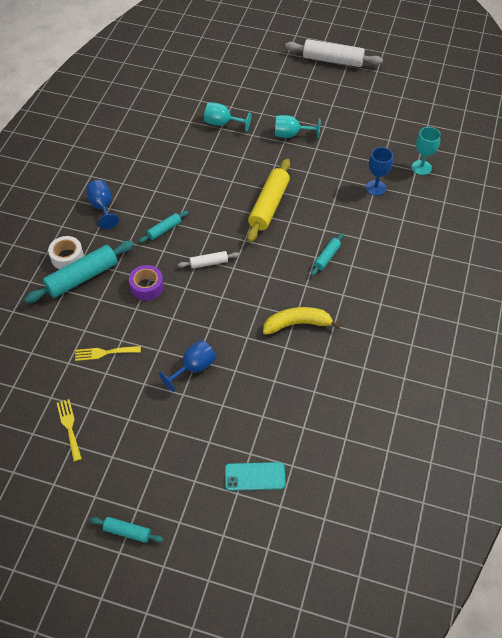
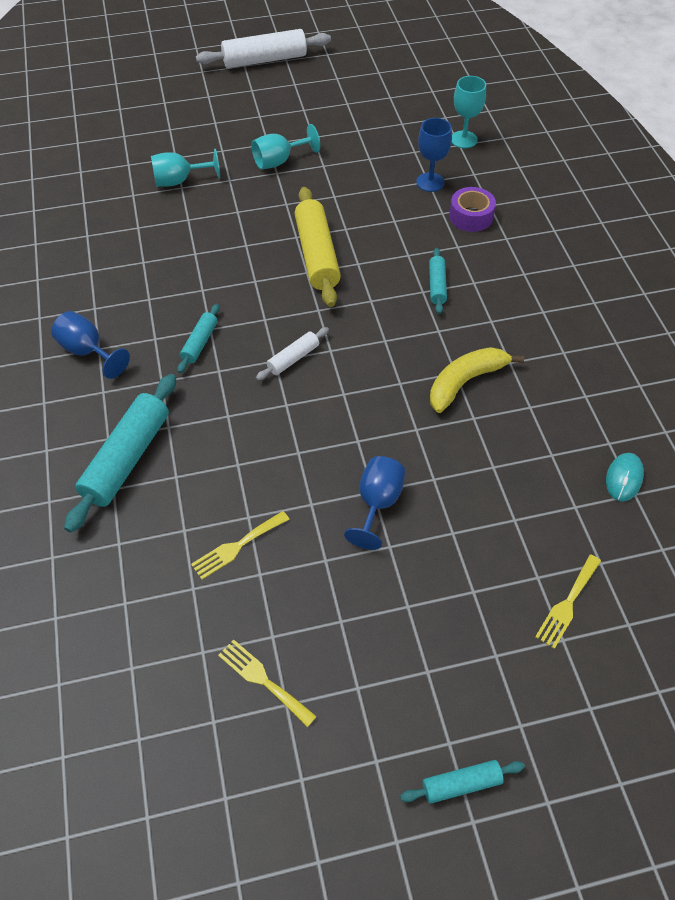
camera: 30 degrees left, 0 degrees up
(67, 257) = (84, 441): white tape -> none
(147, 287) = (231, 427): purple tape -> purple tape (471, 216)
(255, 476) = (567, 604): turquoise phone -> yellow fork
(346, 427) = (624, 478): none -> turquoise mouse

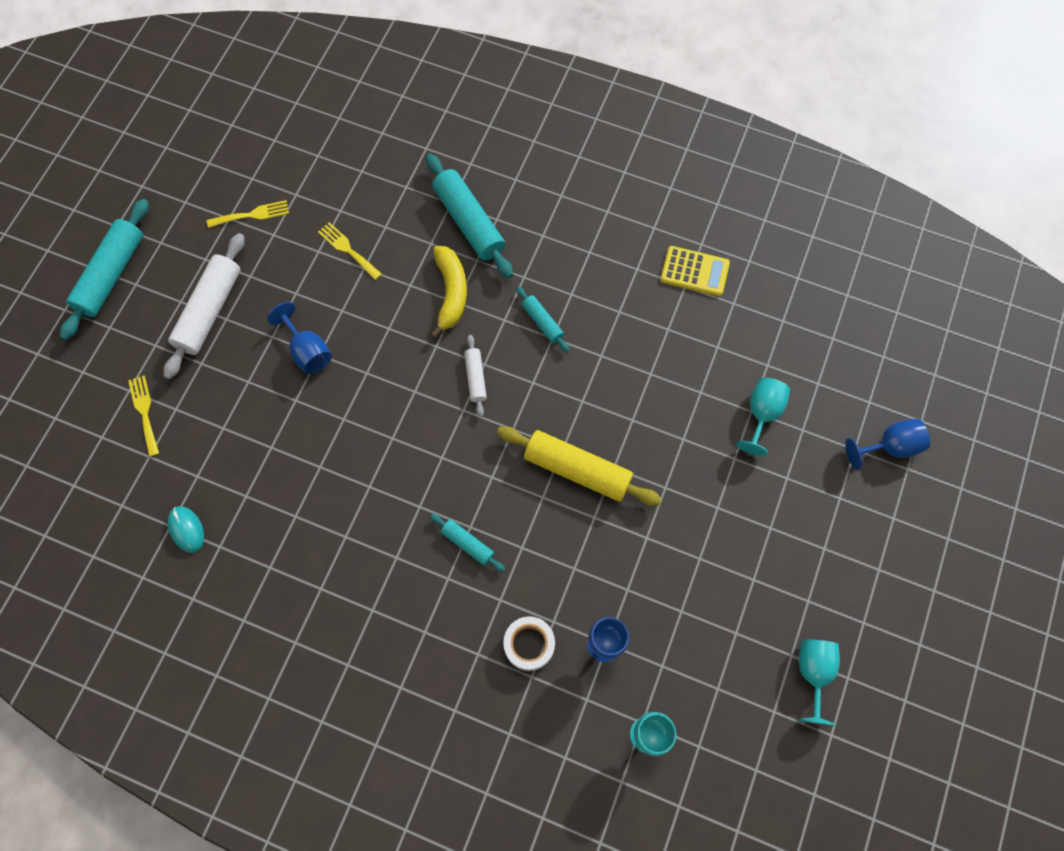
camera: 125 degrees right, 15 degrees up
(71, 271) = (694, 272): none -> yellow calculator
(88, 351) = (591, 244): blue goblet -> blue goblet (889, 446)
(237, 546) = (348, 249): yellow fork -> yellow fork turned 45 degrees counterclockwise
(265, 60) = (933, 620): white rolling pin -> white rolling pin (210, 311)
(279, 161) = (734, 521): turquoise goblet -> turquoise goblet (813, 672)
(461, 783) = (112, 275): turquoise rolling pin -> turquoise rolling pin, size x1.94
(465, 382) = (354, 487): yellow banana -> yellow banana (451, 293)
(471, 216) = (529, 645): purple tape -> white tape

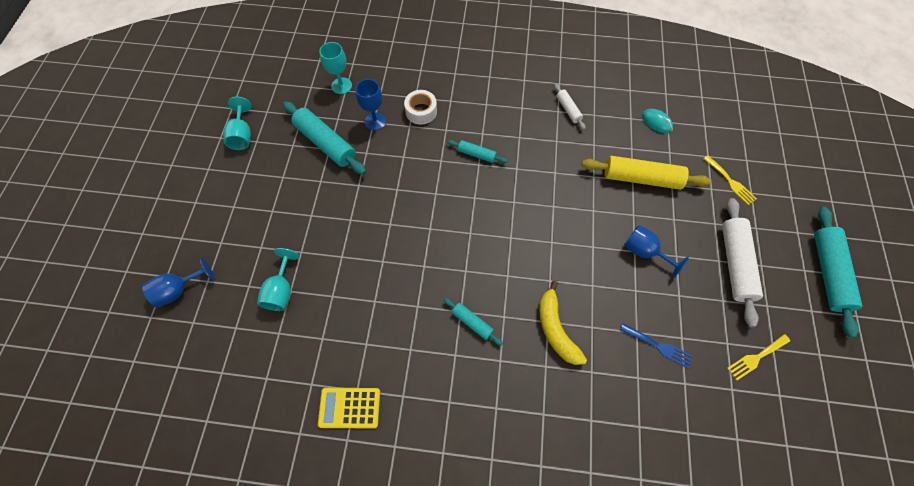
camera: 165 degrees right, 5 degrees down
(348, 249) = (658, 346): yellow fork -> blue fork
(469, 222) = (566, 404): turquoise rolling pin -> turquoise rolling pin (325, 143)
(475, 378) = (510, 263): white rolling pin -> white rolling pin (568, 109)
(577, 469) = (415, 216): yellow rolling pin -> yellow rolling pin (641, 178)

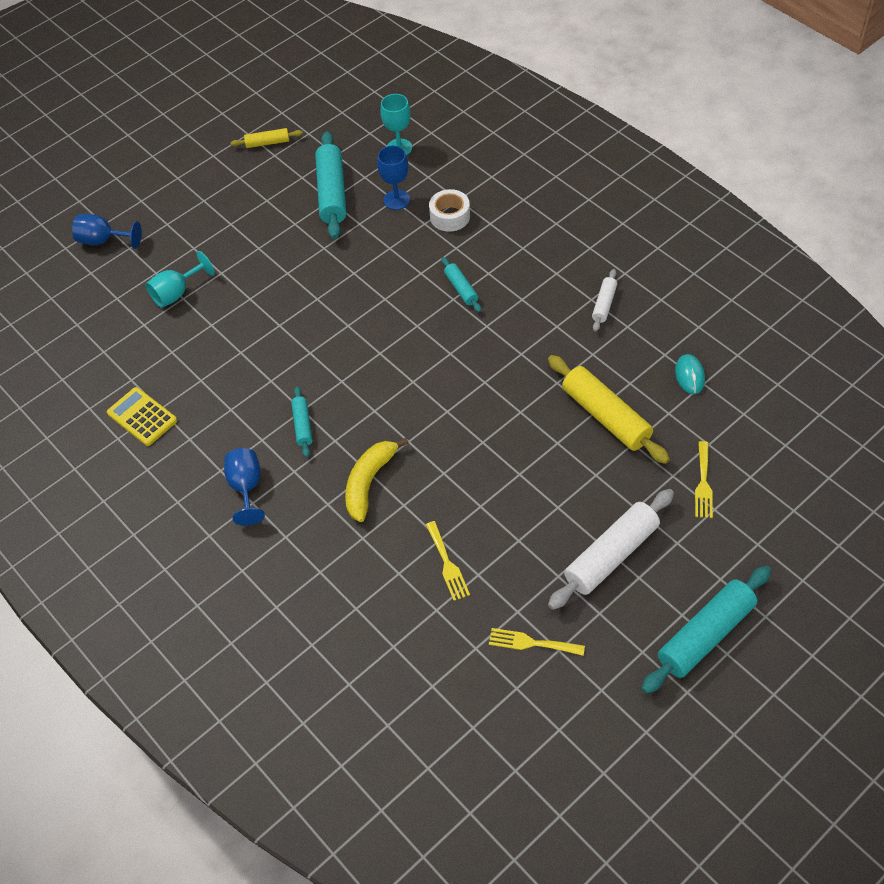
camera: 45 degrees right, 10 degrees down
(242, 135) = (267, 143): turquoise goblet -> yellow rolling pin
(644, 252) = (528, 481): blue goblet -> blue goblet (246, 487)
(658, 346) = (447, 564): blue fork -> yellow fork

